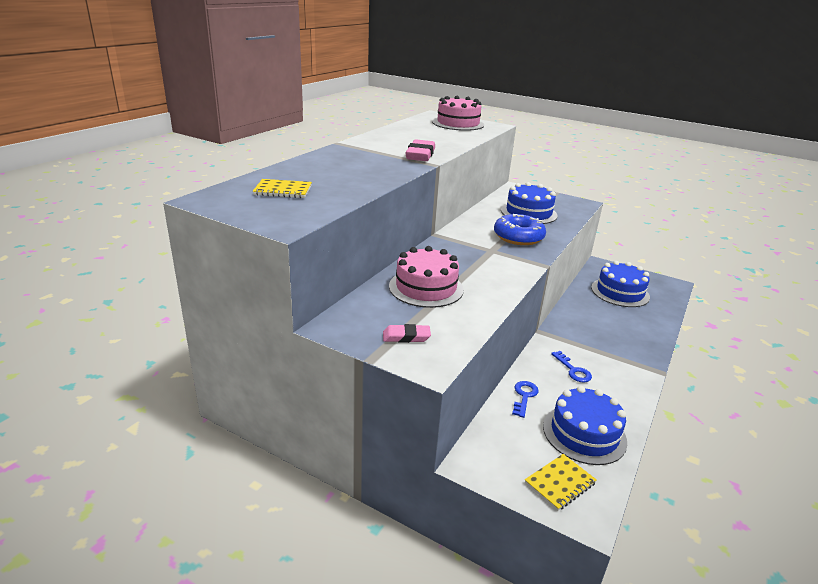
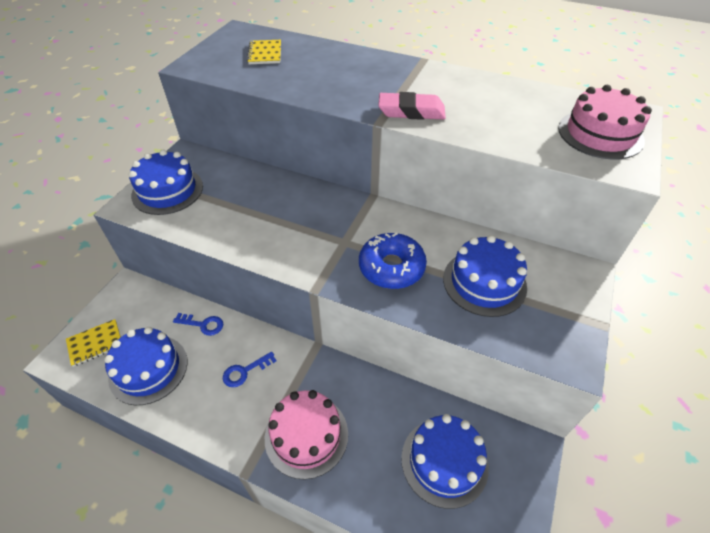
camera: 85 degrees right, 20 degrees up
(406, 337) = (167, 190): pink eraser -> blue cake
(426, 288) = (249, 196): pink cake -> pink cake (306, 435)
(560, 483) = (95, 343): yellow notebook -> yellow notebook turned 75 degrees counterclockwise

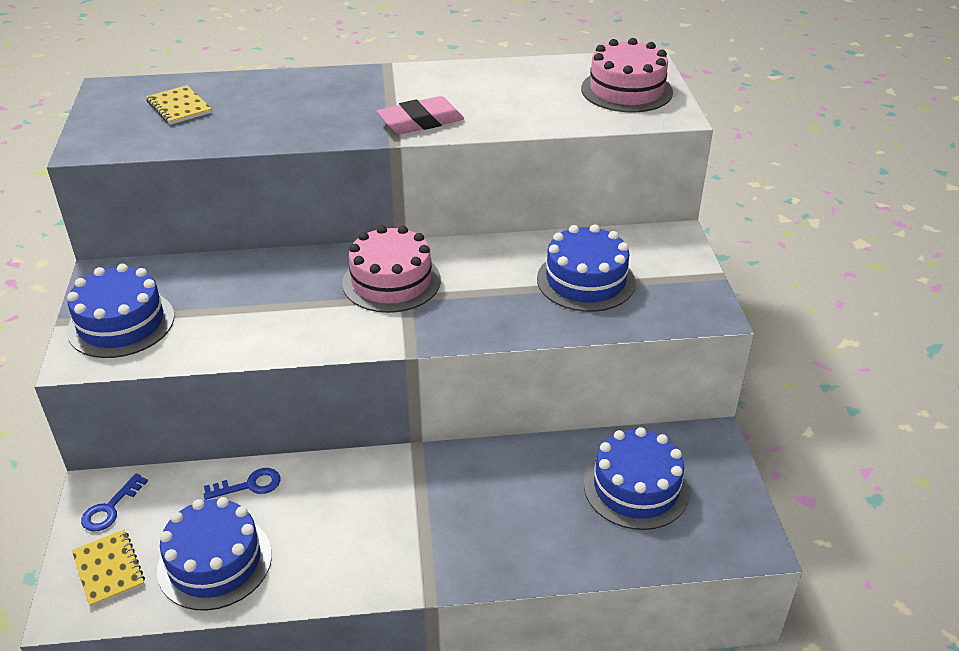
camera: 30 degrees left, 10 degrees down
(95, 343) = (109, 569): yellow notebook -> yellow notebook turned 60 degrees counterclockwise
(245, 371) = (348, 508): blue key -> blue key (110, 508)
(306, 435) = (473, 534): pink cake -> pink cake (391, 281)
(391, 267) = (479, 302): blue donut -> none

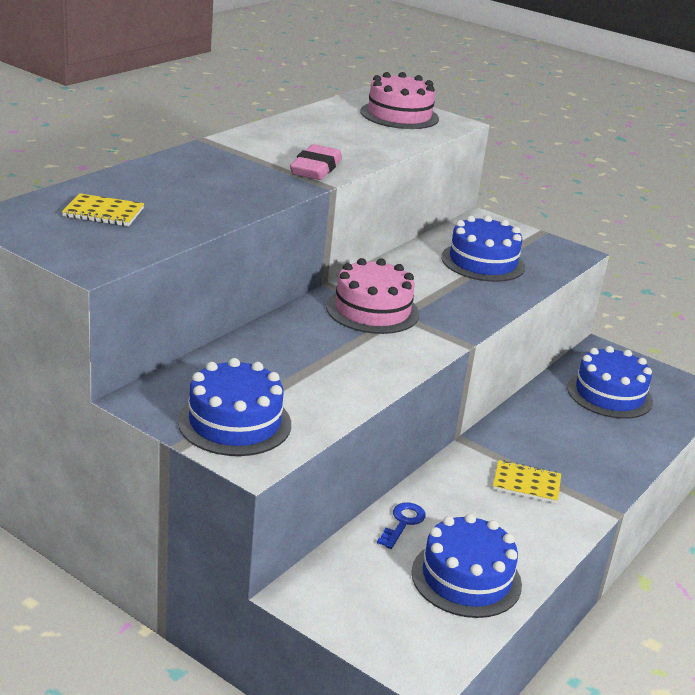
camera: 50 degrees left, 10 degrees down
(109, 569) = (407, 631): yellow notebook -> yellow notebook (526, 484)
(110, 508) = (334, 598): blue key -> none

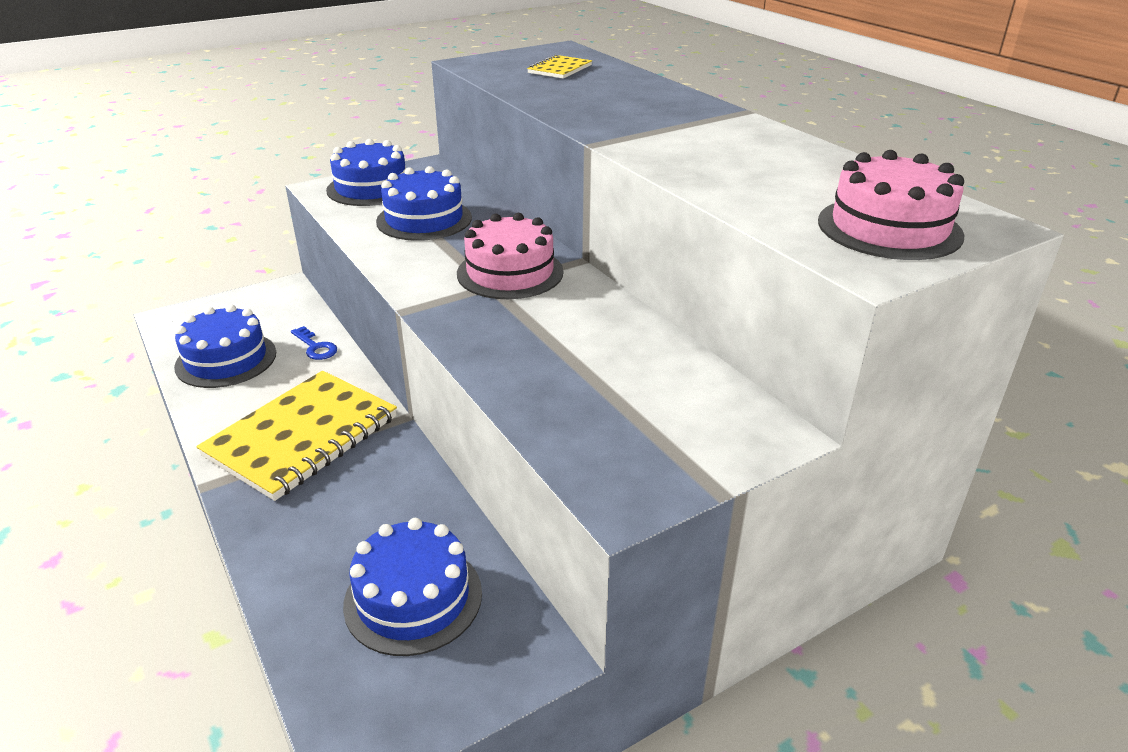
camera: 115 degrees right, 5 degrees up
(316, 168) = (649, 145): pink eraser -> none
(483, 262) = (609, 383): blue cake -> blue cake (424, 219)
(526, 484) = (302, 436): yellow notebook -> yellow notebook, size x2.18

